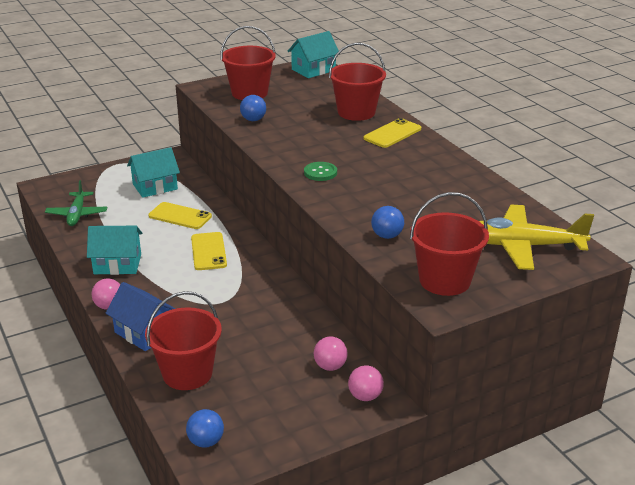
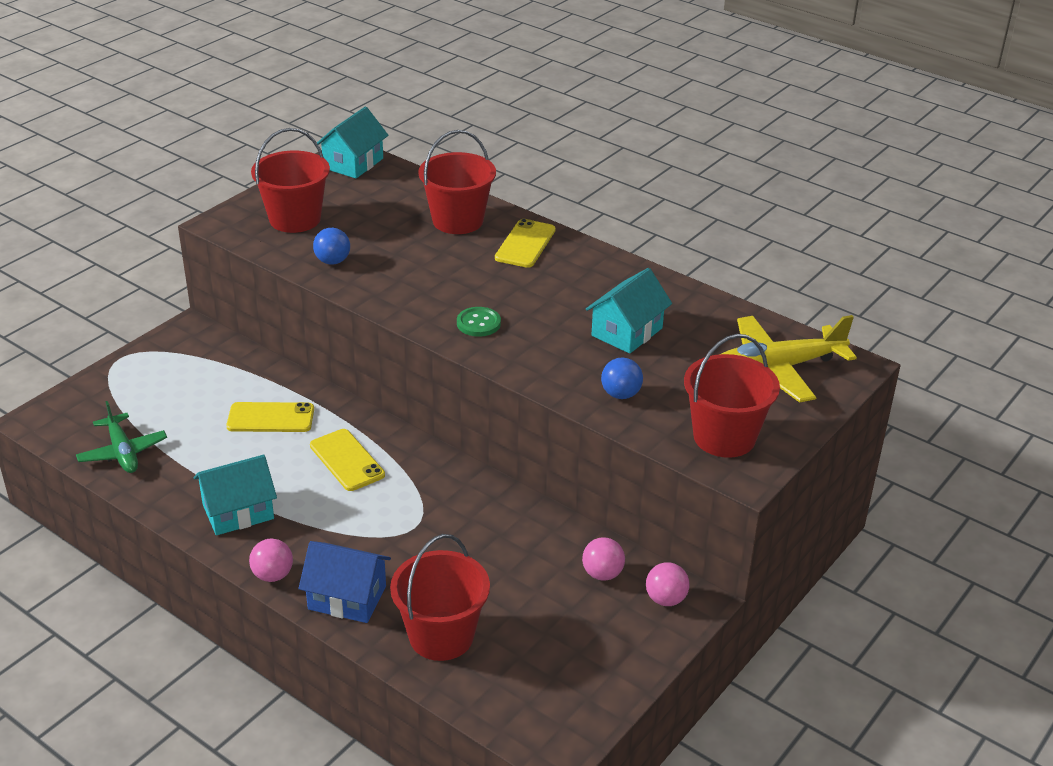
camera: 25 degrees left, 5 degrees up
(155, 187) = (202, 381): turquoise house -> turquoise house (627, 332)
(206, 442) = (525, 715): blue ball -> none

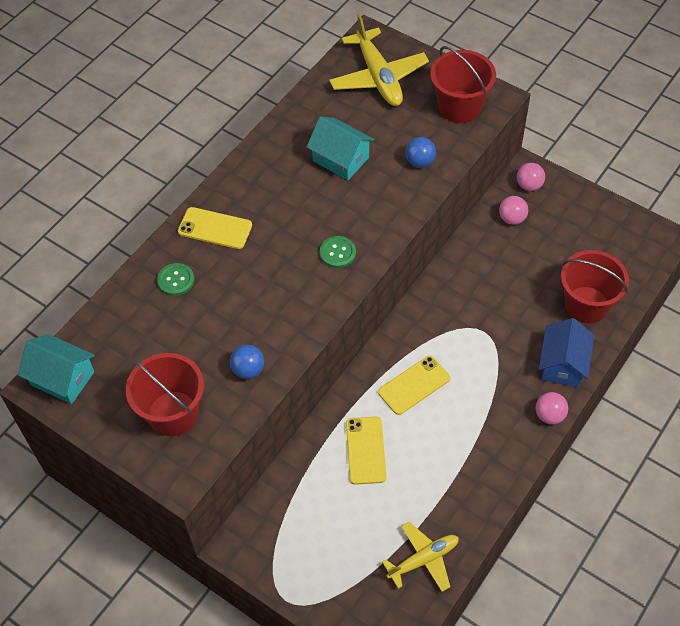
camera: 90 degrees left, 20 degrees up
(122, 452) = (423, 559): green plane -> yellow plane
(238, 512) = (485, 452): turquoise house -> none
(457, 220) = (176, 280): red bucket -> green button

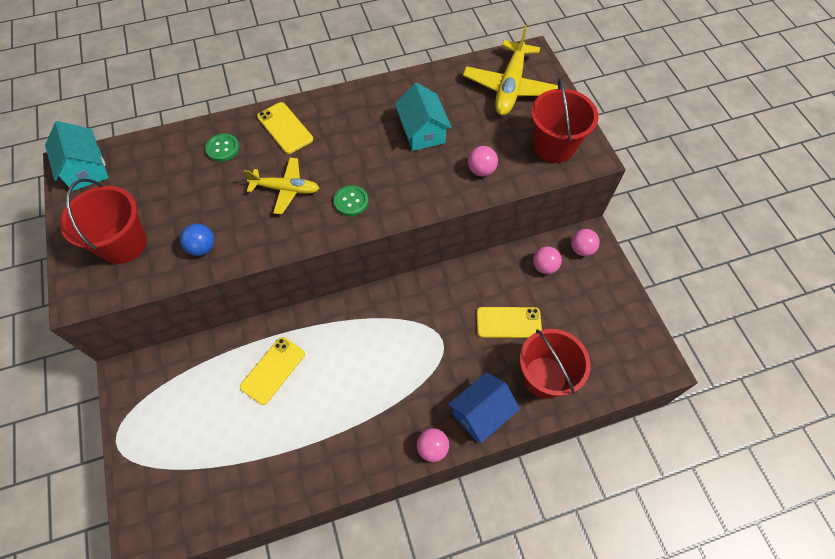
camera: 35 degrees right, 5 degrees up
(414, 385) = (352, 345): yellow phone -> yellow phone (508, 322)
(420, 162) = (481, 170): blue ball -> pink ball
(423, 559) = (232, 490): yellow plane -> yellow plane (286, 189)

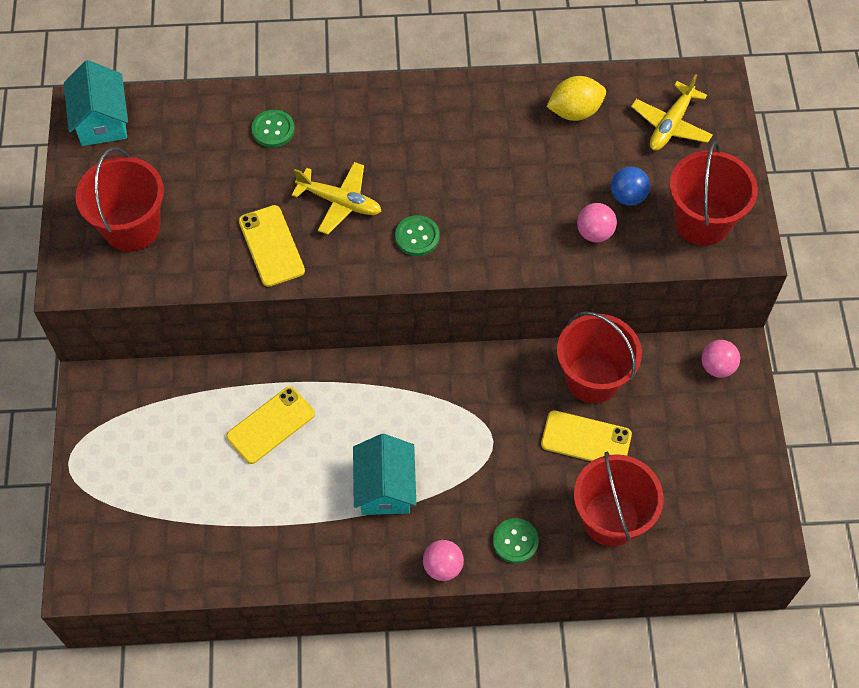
camera: 15 degrees right, 0 degrees up
(202, 248) = (224, 254): blue ball -> blue ball (627, 196)
(285, 128) = (357, 119): yellow phone -> yellow phone (271, 246)
(422, 132) = (533, 163): turquoise house -> turquoise house (385, 487)
(441, 92) = (574, 111): none -> yellow lemon
(481, 413) = (515, 541): blue house -> green button
(499, 277) = (592, 378): none -> red bucket
(510, 87) = (670, 125): yellow plane -> yellow plane, size x0.64
(544, 266) = (658, 378): pink ball -> none

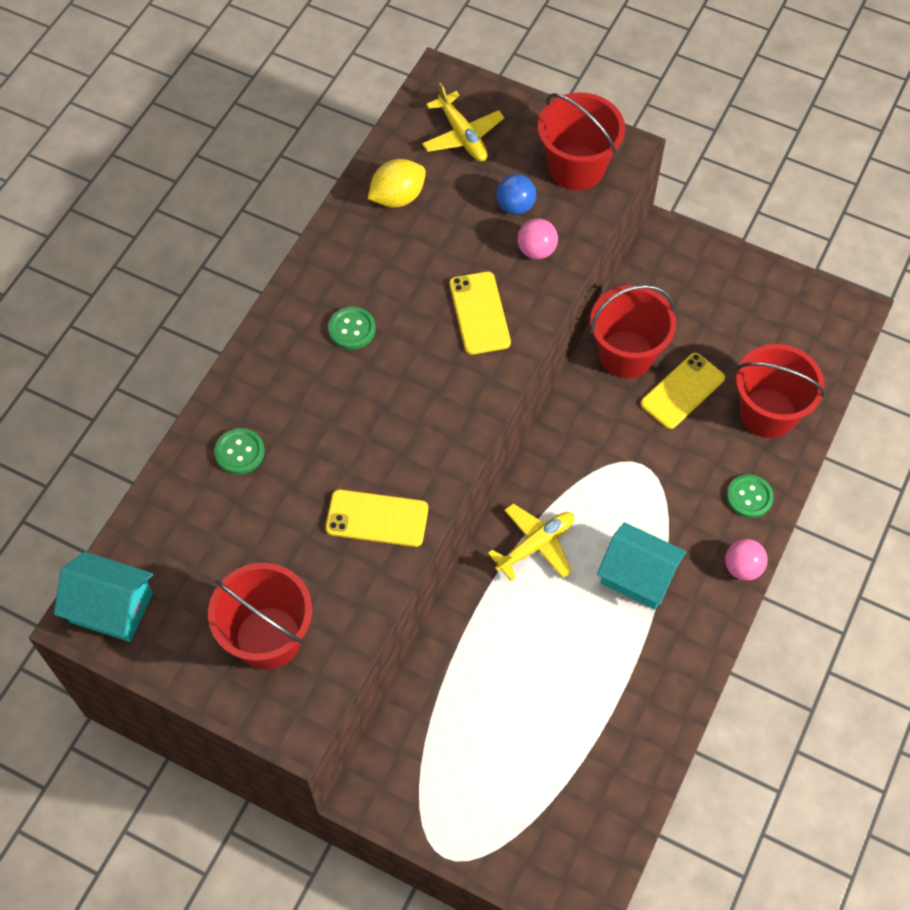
camera: 60 degrees left, 0 degrees up
(271, 425) = (515, 643): yellow phone -> yellow phone (479, 313)
(340, 202) = (367, 435): yellow plane -> yellow plane (536, 545)
(417, 236) = (448, 390): green button -> green button (352, 329)
(574, 111) = (397, 197): yellow lemon -> yellow lemon turned 45 degrees clockwise
(717, 367) = (671, 257): pink ball -> none

